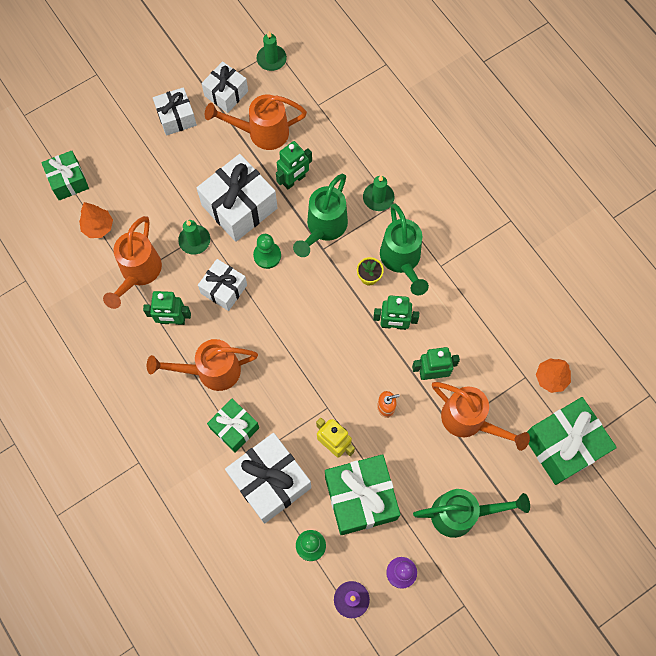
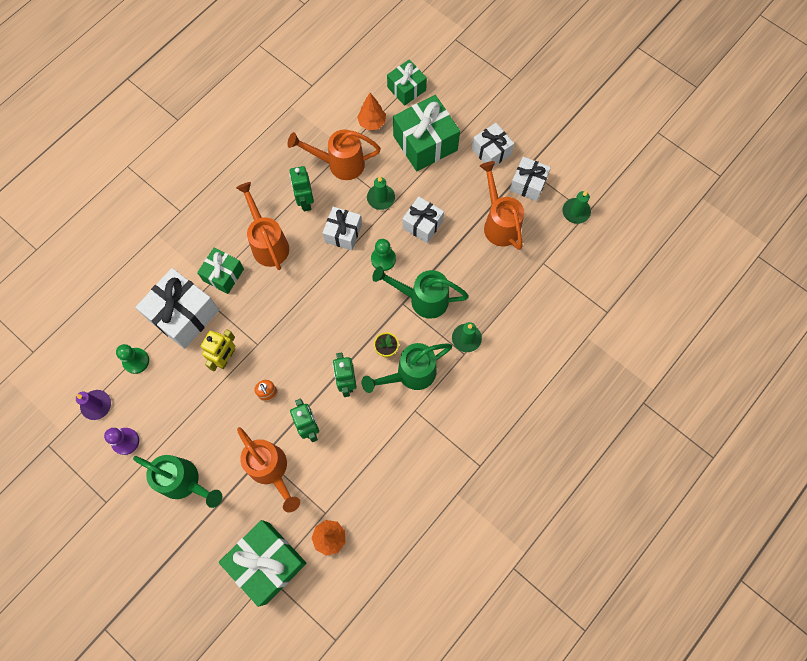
camera: 75 degrees right, 0 degrees up
(239, 206) = (422, 224): white gift -> white gift, size x0.60
(294, 180) = (461, 262): green robot -> none
(361, 498) = (183, 392): green gift -> green gift (425, 143)
(462, 514) = (185, 482): green watering can -> green watering can turned 45 degrees counterclockwise
(470, 421) = (271, 470): orange watering can -> orange watering can turned 60 degrees counterclockwise

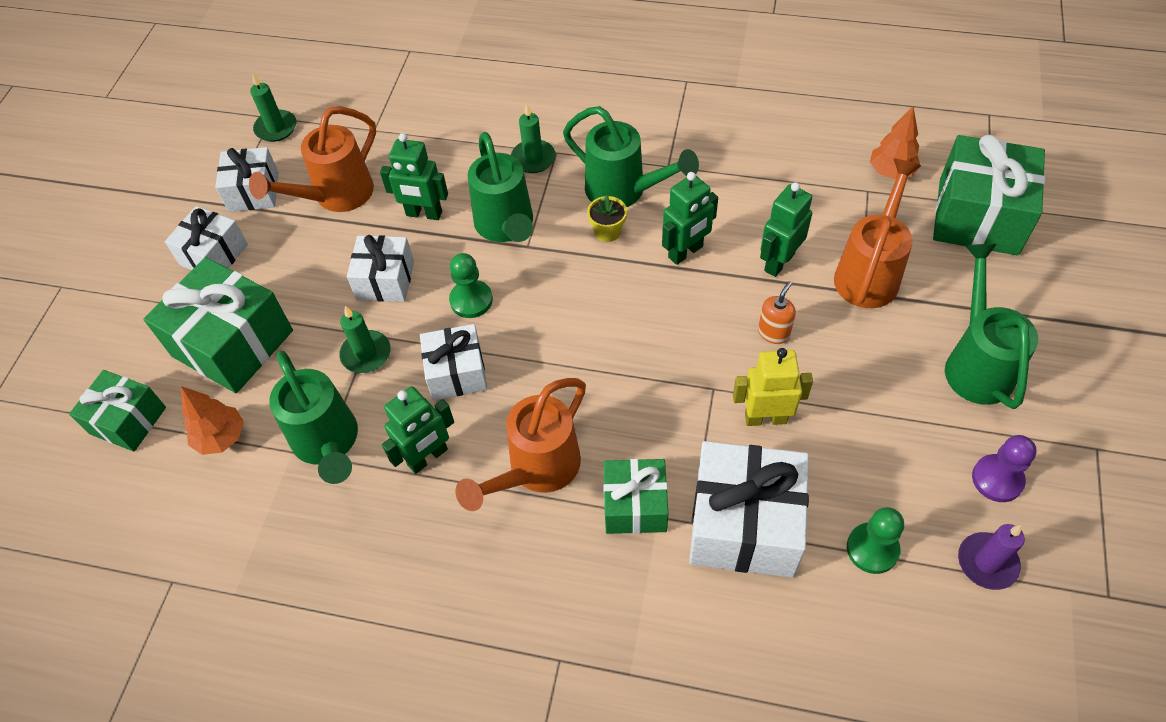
camera: 115 degrees left, 15 degrees down
(339, 164) = (328, 444): orange watering can -> green watering can
(458, 262) = (424, 214): none -> green robot

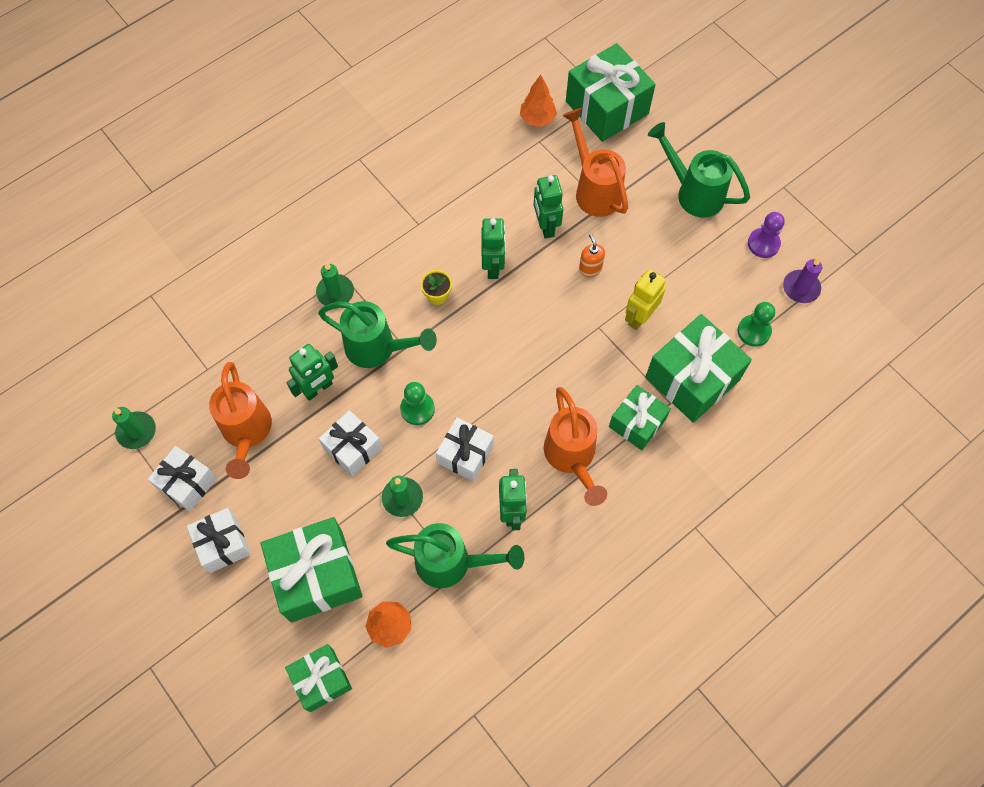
camera: 55 degrees left, 10 degrees up
(624, 192) = (415, 263): green watering can -> none
(744, 524) = (692, 378): white gift -> green gift

